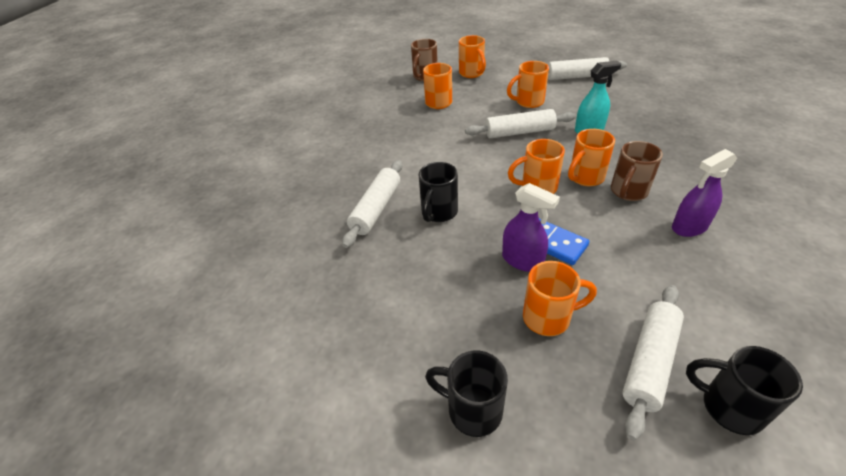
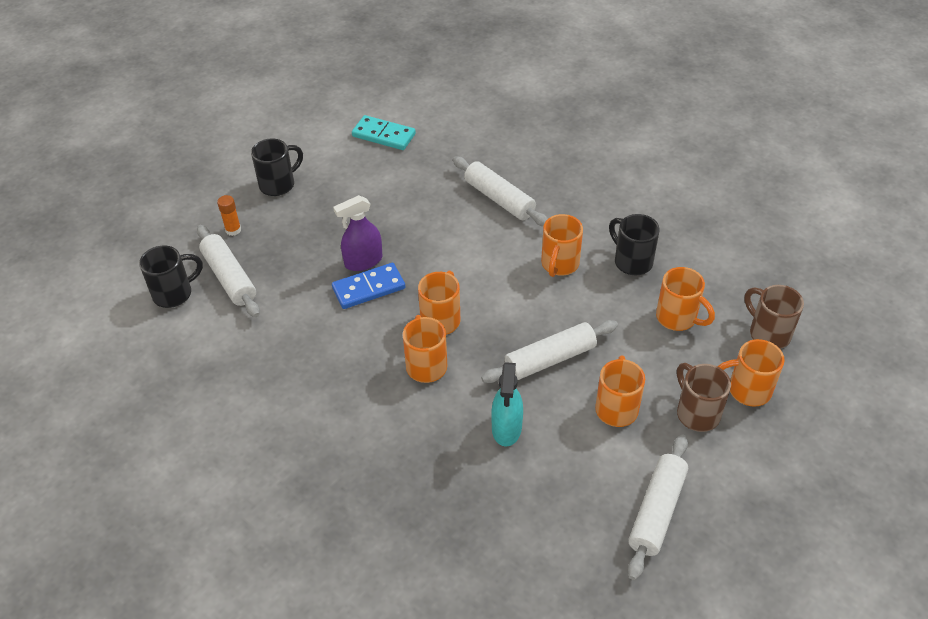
camera: 115 degrees right, 5 degrees up
(318, 342) = (383, 135): none -> turquoise domino
(438, 213) = (461, 236): black mug -> black mug (631, 261)
(519, 132) = (550, 359): white rolling pin -> white rolling pin turned 45 degrees clockwise
(548, 317) = (303, 248): orange mug -> orange mug (559, 265)
(585, 411) = (233, 230): none -> orange glue stick
(628, 192) = (379, 384): brown mug -> brown mug (696, 413)
(689, 227) = (302, 394): purple spray bottle -> none

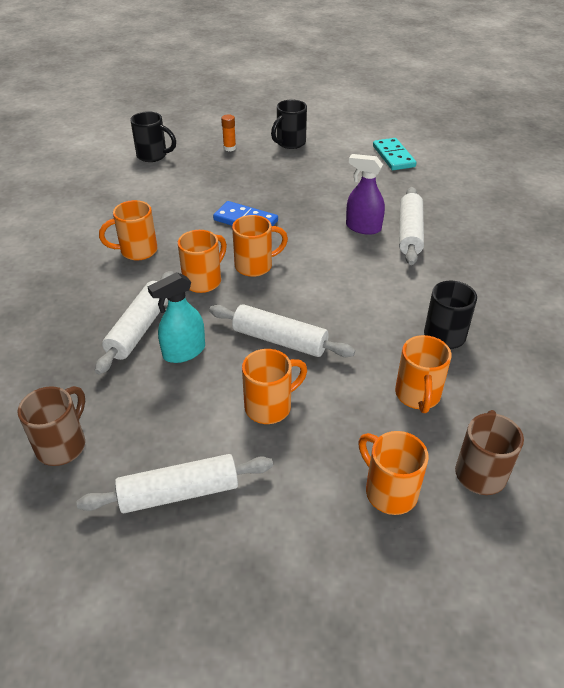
camera: 50 degrees right, 5 degrees down
(229, 278) = (188, 166): white rolling pin -> white rolling pin (139, 329)
(278, 184) = (290, 143): black mug -> black mug turned 120 degrees clockwise
(363, 261) = (267, 206): purple spray bottle -> purple spray bottle (363, 227)
(559, 265) = (385, 295): orange mug -> orange mug (137, 251)
(696, 413) = (321, 465): brown mug -> brown mug (63, 445)

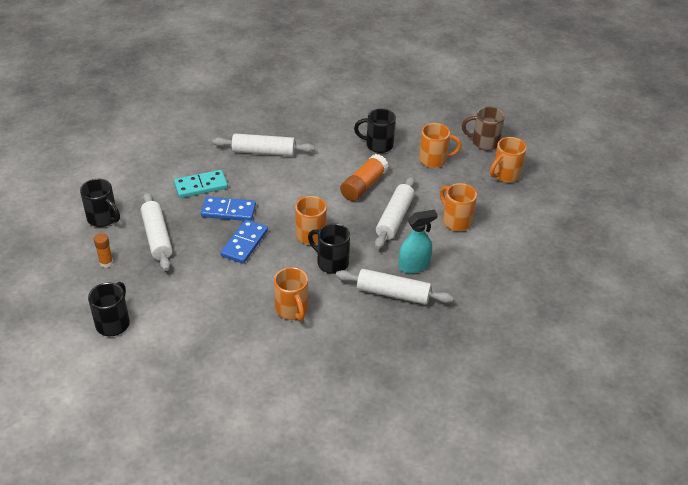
camera: 95 degrees left, 0 degrees up
(63, 445) = (510, 315): brown mug -> none
(179, 492) = (529, 255): white rolling pin -> white rolling pin (157, 237)
(184, 352) = (414, 266): turquoise spray bottle -> turquoise spray bottle turned 75 degrees counterclockwise
(204, 281) = (331, 263): orange mug -> black mug
(299, 210) = (228, 211): none -> blue domino
(349, 314) = (364, 185): none -> orange glue stick
(363, 227) = (256, 175): purple spray bottle -> none
(393, 156) = (141, 153): turquoise domino -> turquoise domino (201, 186)

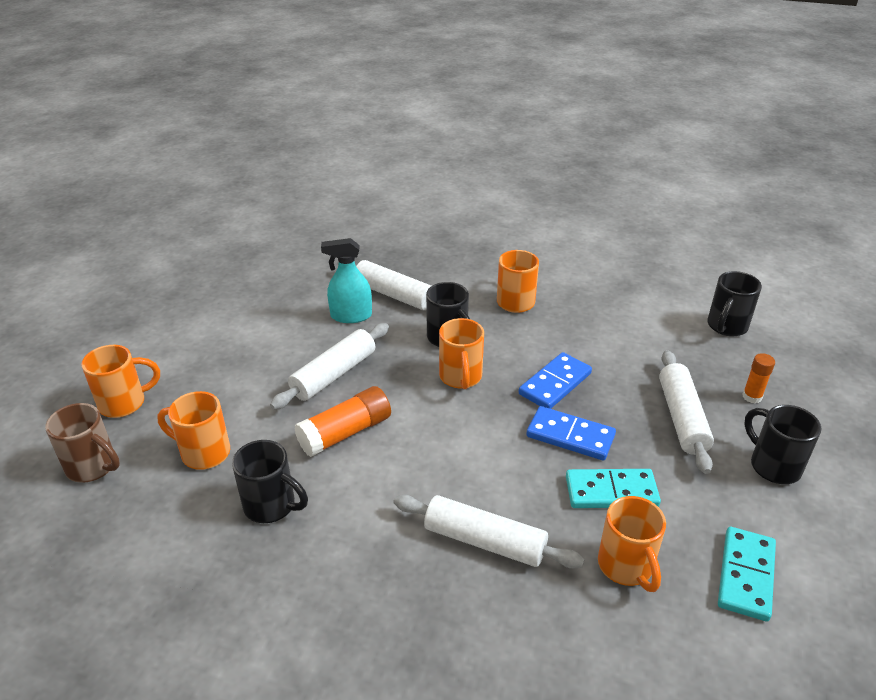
camera: 160 degrees left, 5 degrees down
(131, 163) = (745, 575): none -> turquoise domino
(456, 221) = (256, 354): orange mug -> orange mug (626, 567)

